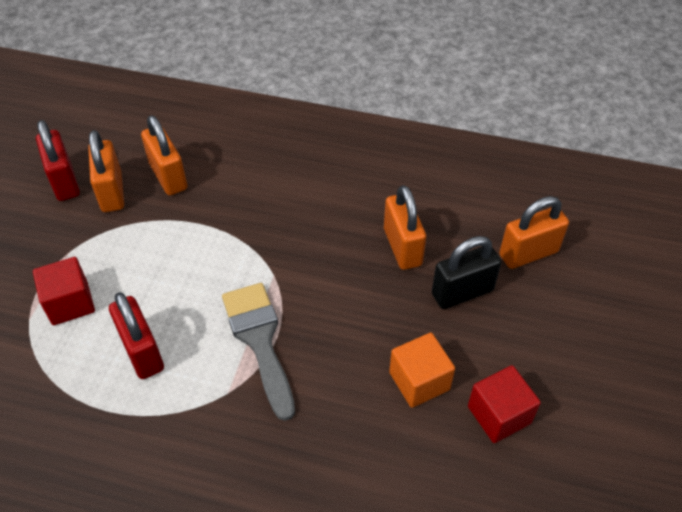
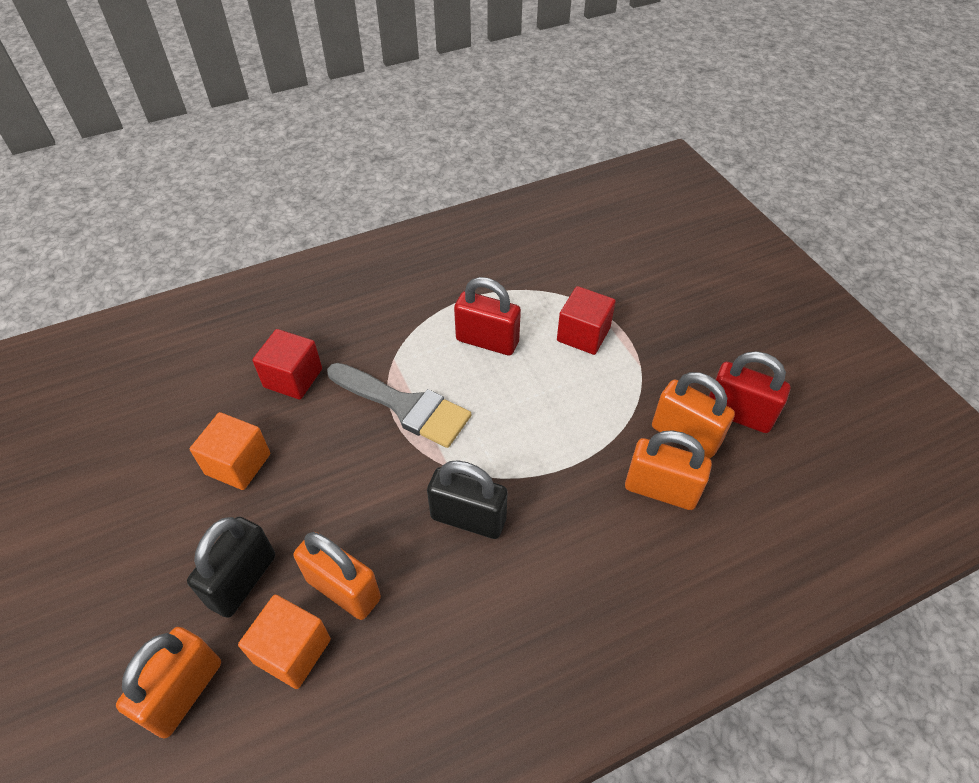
camera: 140 degrees right, 0 degrees up
(293, 236) = (468, 518): none -> black padlock
(454, 235) = (292, 651): none -> orange cube
(499, 415) = (147, 482): red cube -> red cube (293, 378)

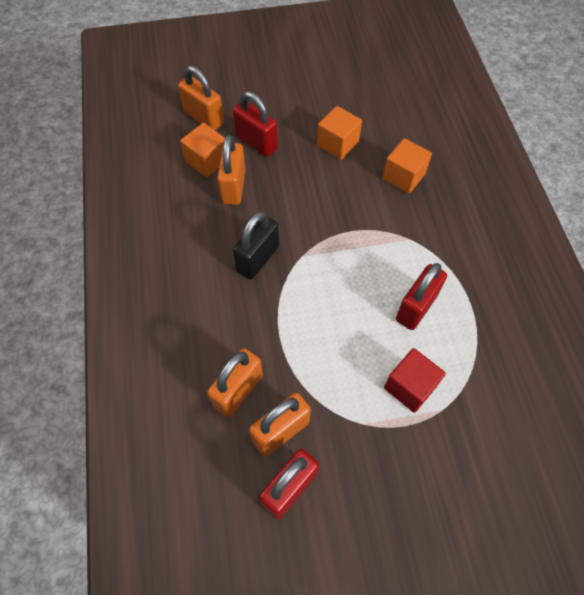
camera: 105 degrees right, 10 degrees up
(242, 580) = (256, 142): black padlock -> red padlock
(293, 378) = (403, 176): red cube -> orange cube
(343, 589) = (233, 187): orange padlock -> orange padlock turned 45 degrees counterclockwise
(405, 406) = (361, 239): grey brush -> none

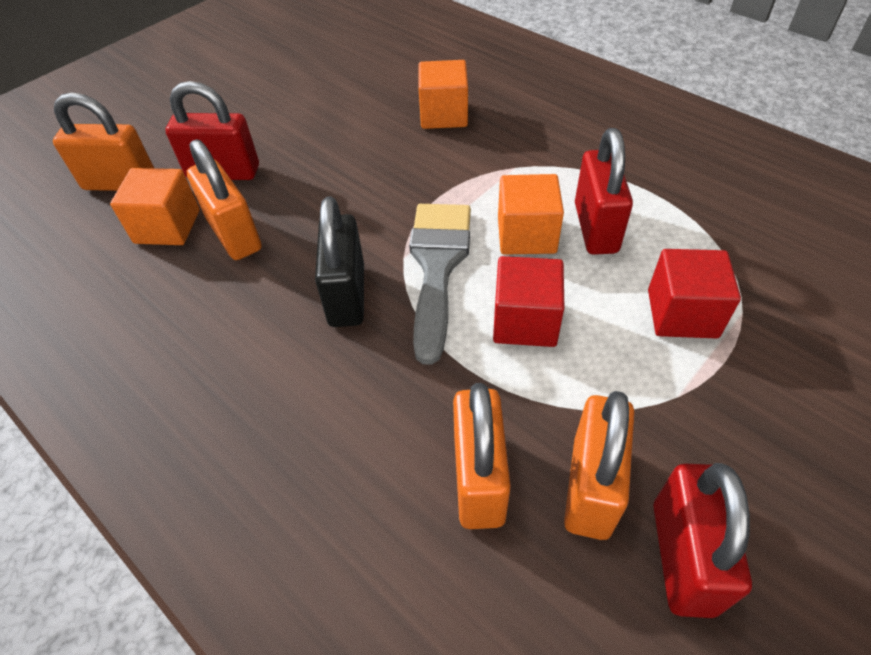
camera: 35 degrees left, 10 degrees down
(313, 273) = (437, 266): none -> grey brush
(328, 333) = (525, 321): none -> red cube
(337, 144) = (333, 123): orange cube -> orange cube (526, 235)

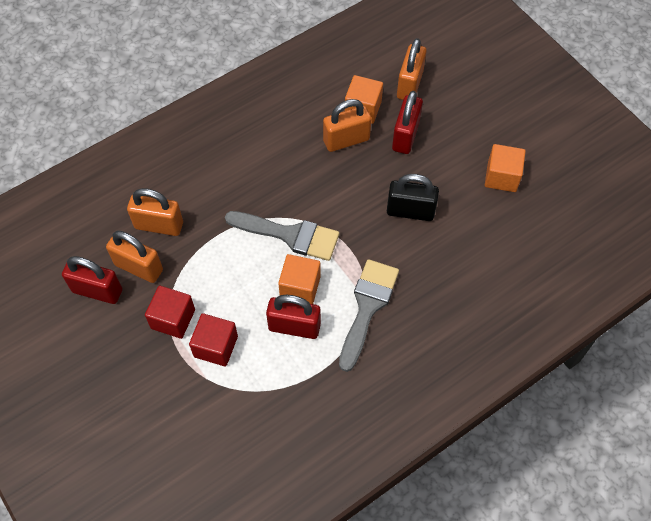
camera: 100 degrees right, 10 degrees up
(347, 295) = (282, 189): black padlock -> black padlock (410, 211)
(443, 115) = (435, 269): orange cube -> orange cube (501, 177)
(525, 321) = (237, 268): red cube -> red cube (173, 319)
(527, 163) = (367, 307): none -> grey brush

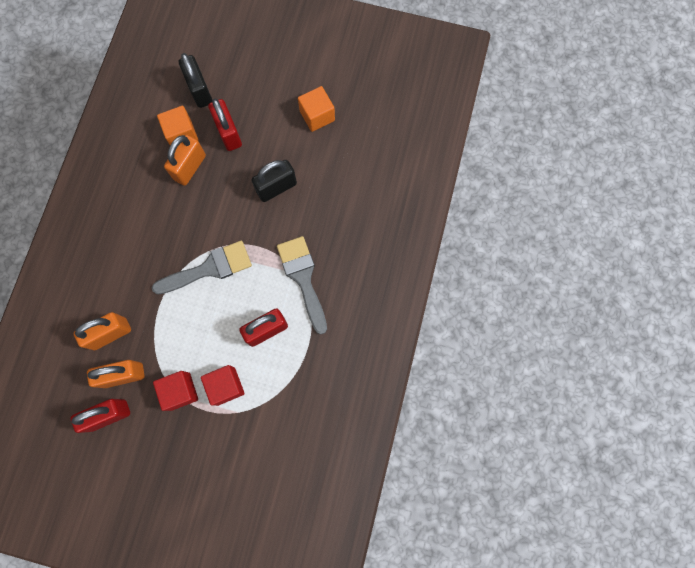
camera: 40 degrees left, 15 degrees up
(300, 287) = (247, 299): orange cube -> none
(409, 85) = (200, 91): orange padlock -> black padlock

